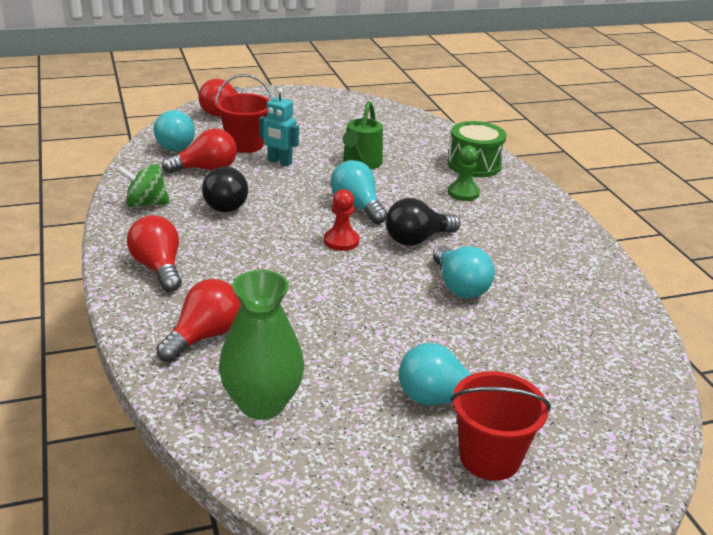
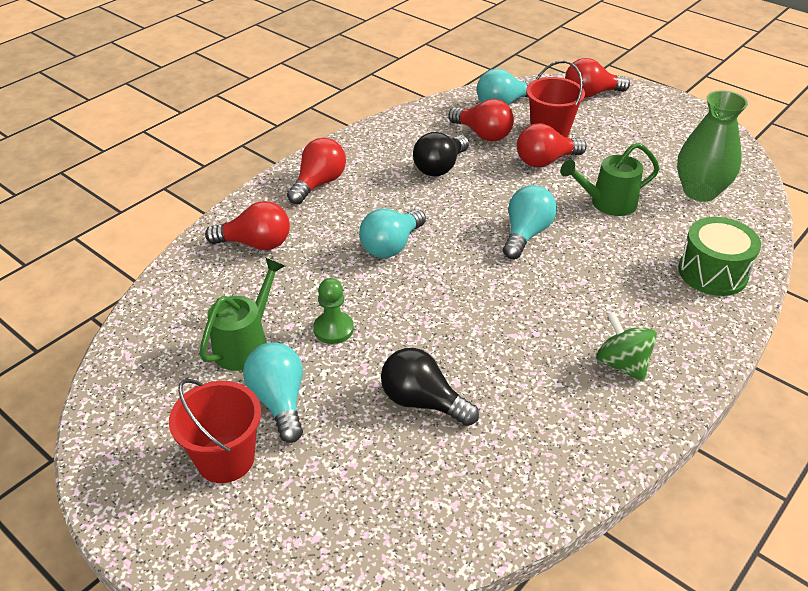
camera: 60 degrees right, 10 degrees up
(146, 204) = (396, 136): green spinning top -> green spinning top (622, 364)
(262, 403) = (201, 306): green vase -> green vase (700, 191)
(279, 162) = (545, 161): turquoise robot -> red light bulb
(341, 241) = (456, 250): red pawn -> none
(346, 393) = (246, 344): none -> green watering can
(417, 239) = (512, 292): black light bulb -> black light bulb (422, 402)
(459, 286) = (461, 349): turquoise light bulb -> turquoise light bulb (391, 246)
(463, 193) = (640, 288): green pawn -> green pawn (333, 329)

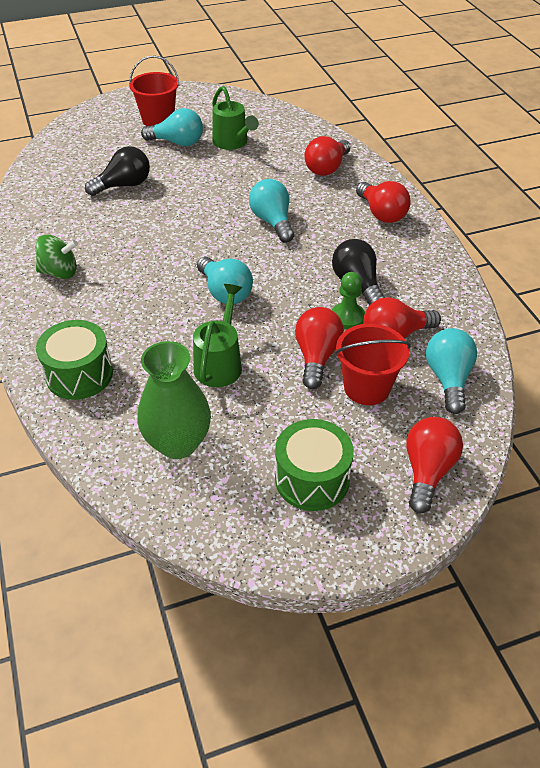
camera: 120 degrees right, 5 degrees up
(333, 329) = (213, 174): green pawn -> green pawn (347, 317)
(651, 130) = (312, 479): none -> green drum

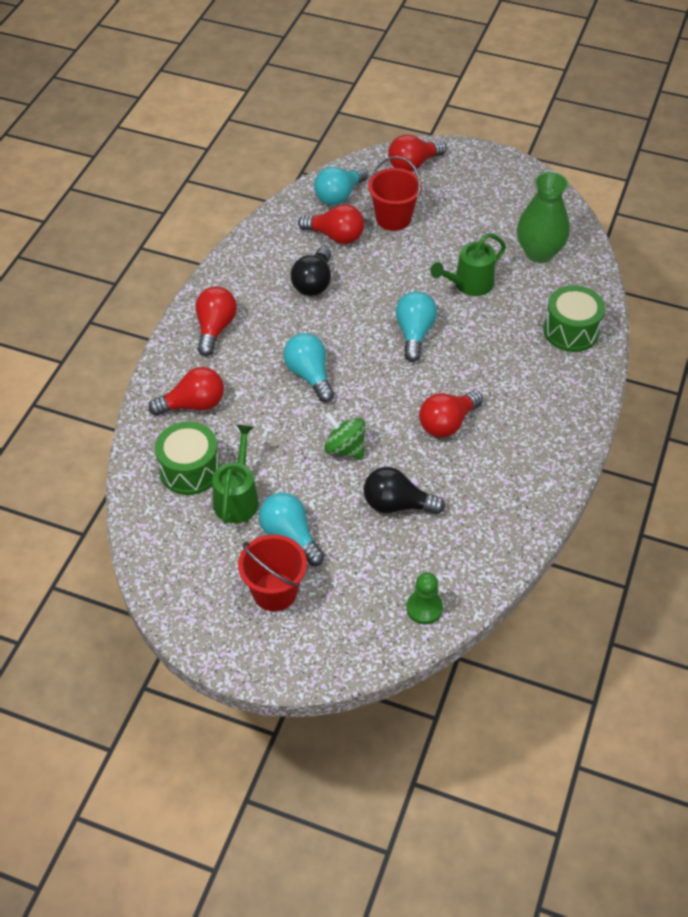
camera: 140 degrees left, 5 degrees up
(60, 272) = (529, 431): green spinning top -> green spinning top (345, 448)
(272, 222) = (309, 375): turquoise light bulb -> turquoise light bulb turned 135 degrees clockwise
(312, 479) = (479, 195): green drum -> green drum (190, 470)
(316, 356) = (401, 253): red light bulb -> red light bulb (447, 423)
(347, 317) = (350, 265): green pawn -> green pawn (424, 608)

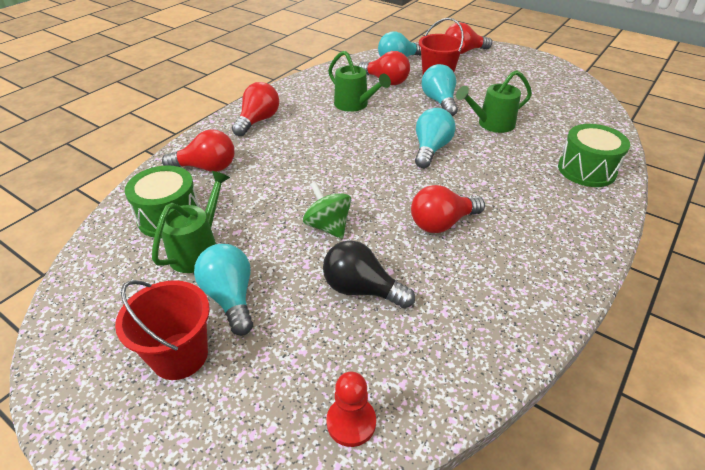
camera: 15 degrees right, 10 degrees down
(309, 375) = (321, 163): turquoise light bulb -> turquoise light bulb (439, 101)
(314, 283) = (355, 105): black light bulb -> green watering can
(424, 608) = (351, 422): green pawn -> red pawn
(539, 253) = (561, 113): green vase -> none

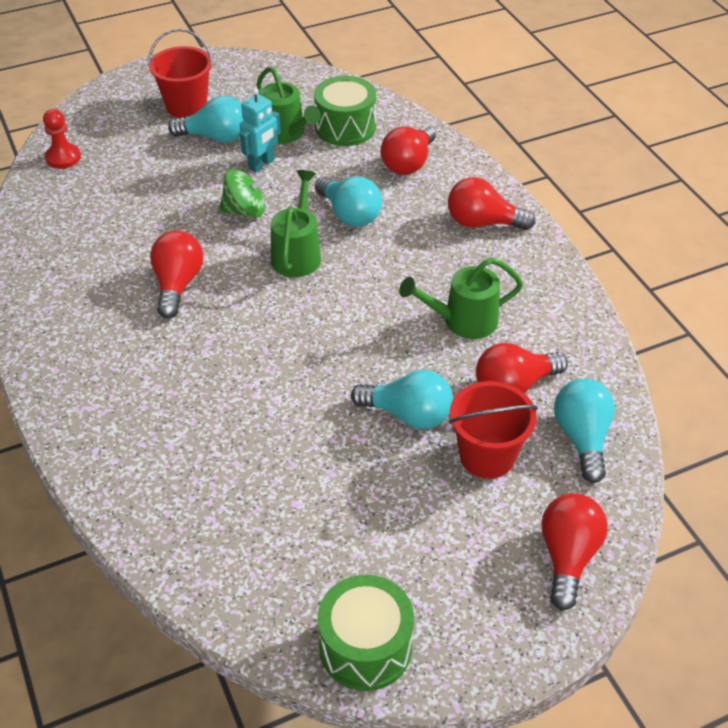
camera: 120 degrees right, 5 degrees up
(257, 244) = (262, 164): none -> turquoise robot
(258, 121) = (482, 223): red light bulb -> red light bulb turned 135 degrees clockwise
(361, 289) = (155, 202): black light bulb -> none
(431, 149) = (301, 342): turquoise light bulb -> turquoise light bulb (349, 214)
(491, 124) = (307, 436): green watering can -> green watering can (297, 253)
(586, 170) = (136, 463): green drum -> green drum (365, 647)

